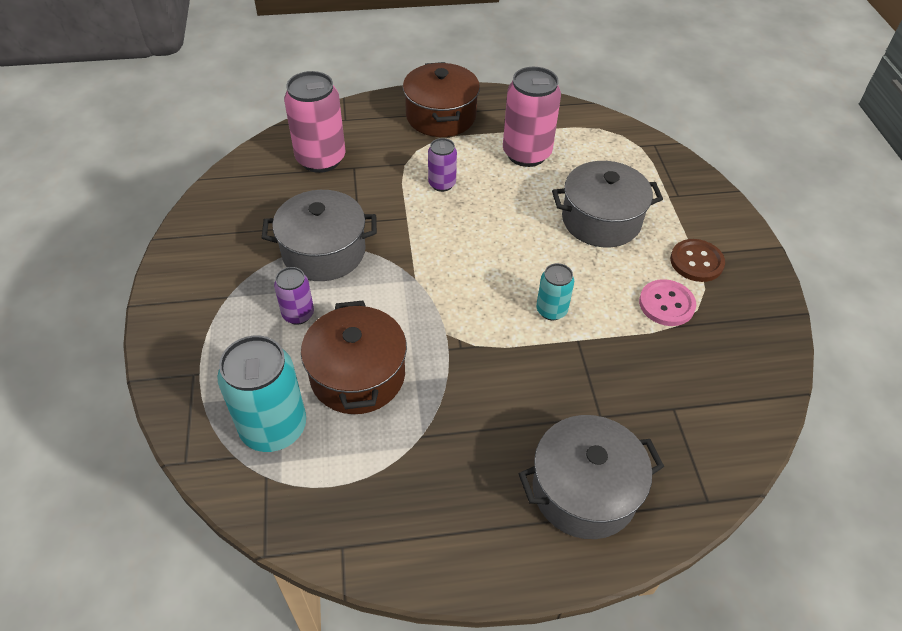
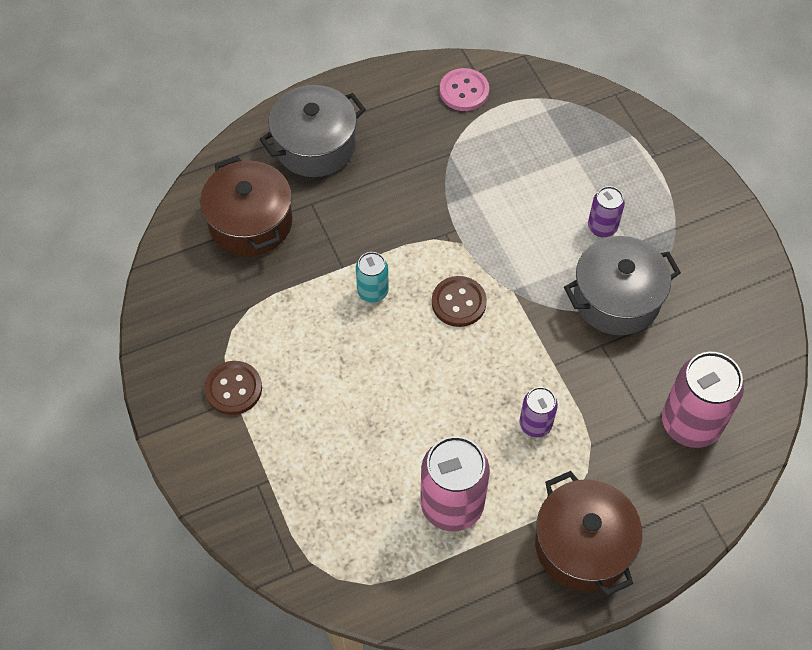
camera: 165 degrees right, 10 degrees up
(274, 428) = (565, 131): turquoise can -> none
(357, 375) = (522, 186): brown pot -> brown pot (250, 222)
(471, 282) = (458, 302): none -> brown button
(601, 220) = (342, 419): grey pot -> none
(666, 304) = (262, 327): pink button -> pink button (464, 91)

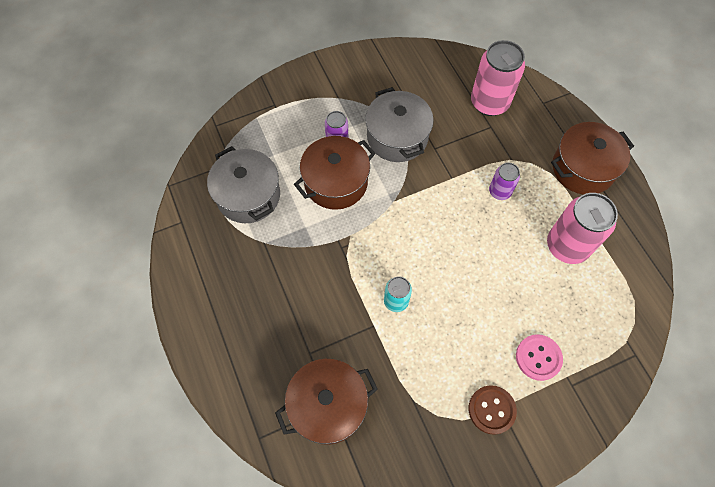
camera: 90 degrees left, 5 degrees up
(315, 145) = (248, 352): grey pot -> grey pot (248, 195)
(458, 302) = (404, 238): brown button -> none
(464, 91) = (201, 231): pink button -> pink button (538, 357)
(538, 226) = (335, 182): none -> brown pot

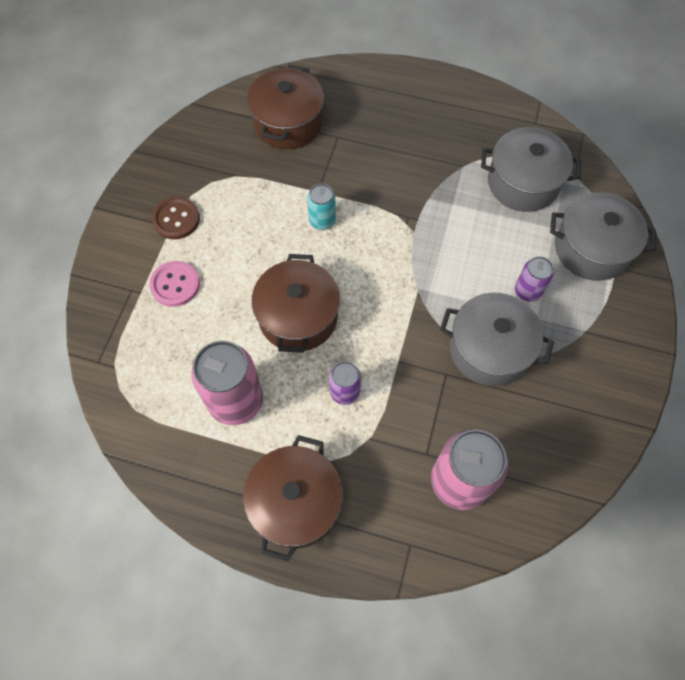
camera: 130 degrees right, 0 degrees up
(272, 126) = (591, 249): none -> grey pot
(335, 182) = (480, 258): brown pot -> brown pot (298, 316)

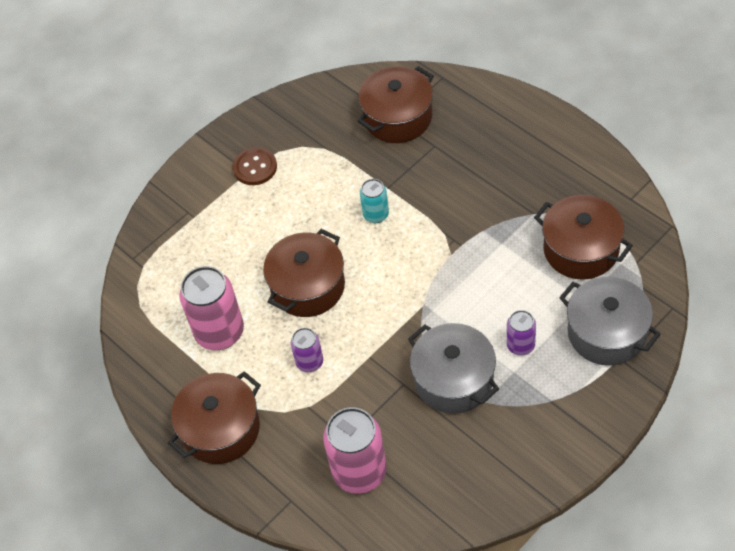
camera: 35 degrees right, 10 degrees down
(175, 284) = (224, 221): pink button -> none
(523, 183) = (581, 249): grey pot -> brown pot

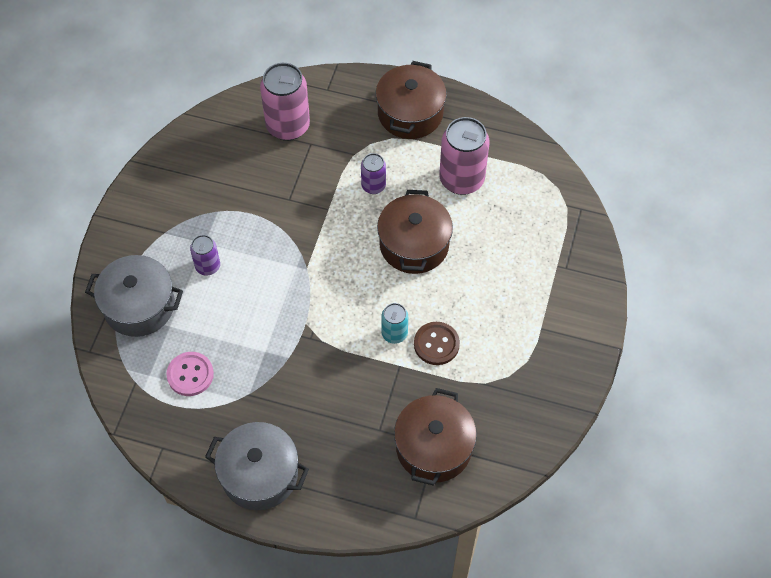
camera: 145 degrees right, 5 degrees up
(255, 167) = (537, 335): brown button -> brown button (436, 344)
(453, 380) = (250, 218): grey pot -> grey pot (259, 474)
(581, 249) = (190, 374): brown pot -> pink button

